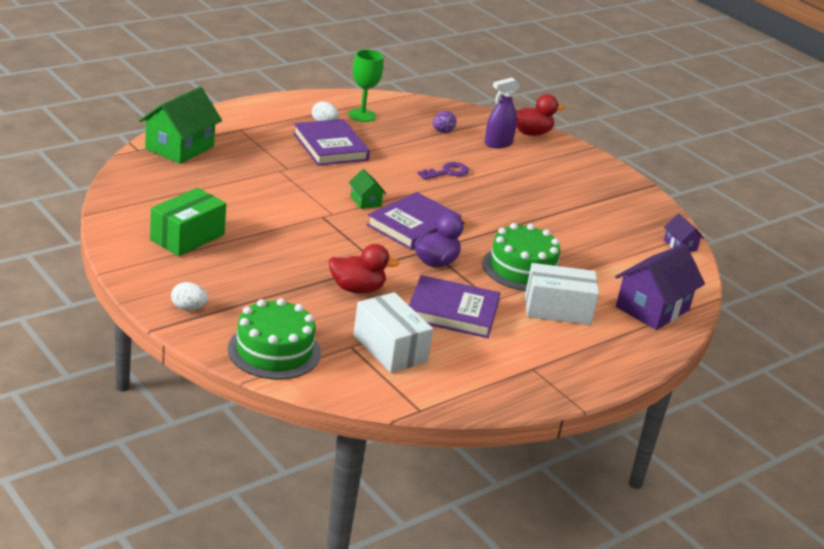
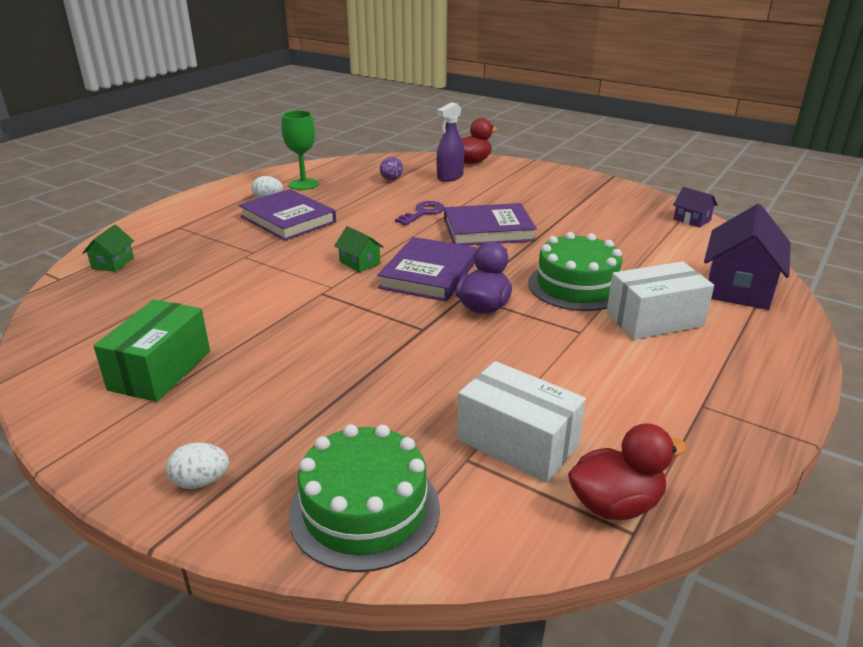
camera: 15 degrees left, 0 degrees up
(179, 148) = (113, 263): green house -> green house, size x0.49
(357, 289) = (418, 370): red duck -> red duck (615, 504)
(452, 311) = (550, 361): purple book -> purple book (488, 230)

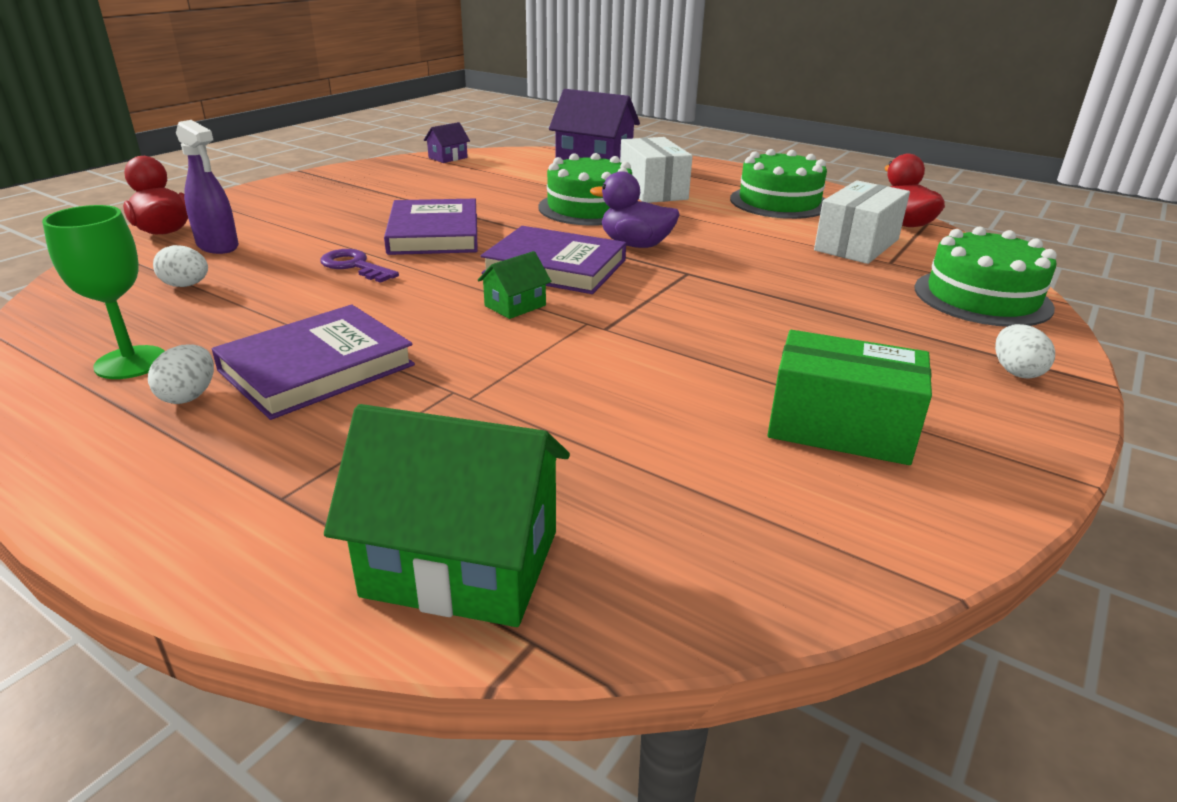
camera: 90 degrees left, 0 degrees up
(113, 263) = (462, 563): green house -> green house, size x2.05
(391, 179) = (186, 285): purple egg -> white egg
(659, 403) = (779, 202): none -> green cake

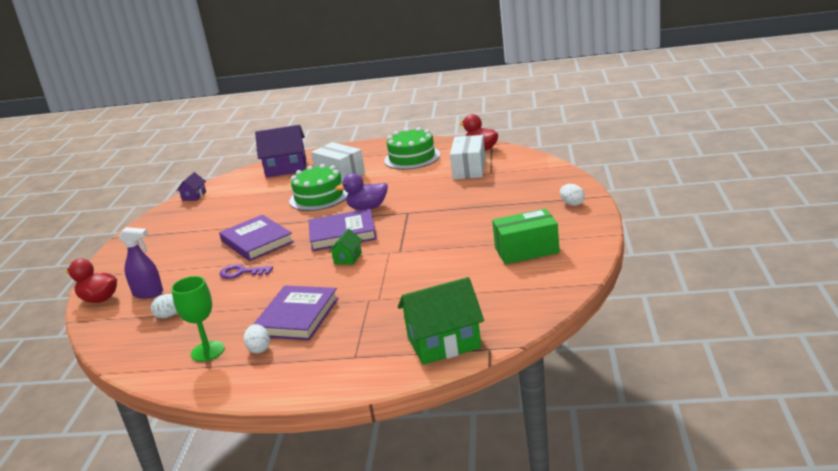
camera: 25 degrees left, 5 degrees down
(982, 297) = (540, 176): green cake -> none

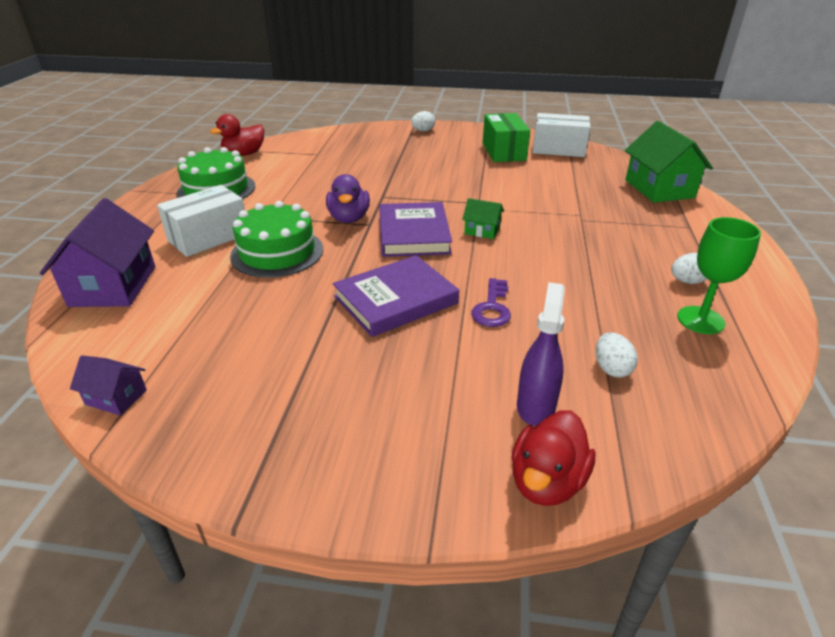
camera: 90 degrees left, 10 degrees up
(297, 317) = (616, 259): purple book -> none
(469, 169) = (294, 162): white box -> white box (558, 149)

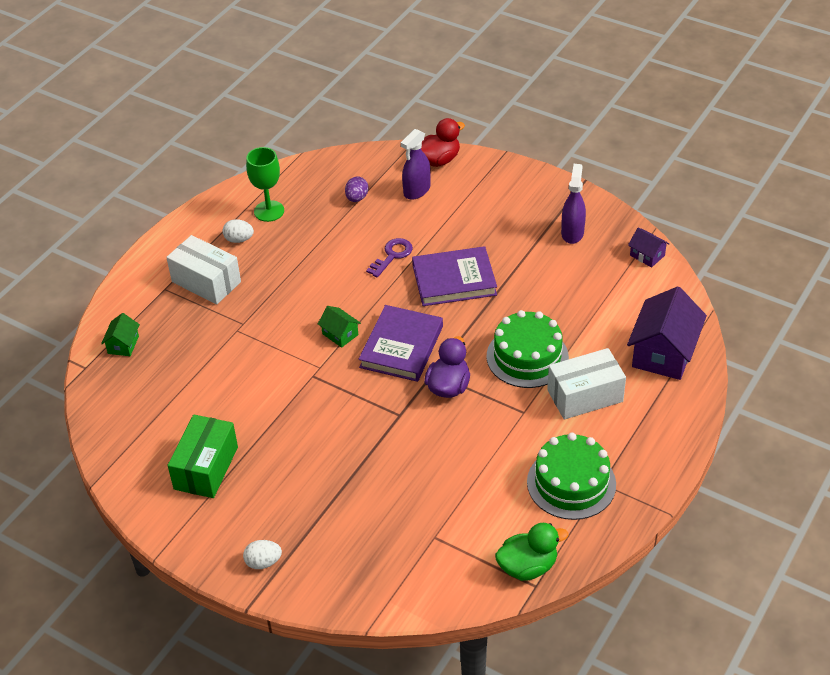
camera: 155 degrees left, 10 degrees up
(244, 154) = (527, 566): red duck -> green duck
(246, 402) = (572, 233): none -> purple spray bottle
(558, 149) = (138, 453): white box -> white box (206, 282)
(611, 368) = (357, 198): white egg -> purple egg
(659, 189) = (123, 345): green house -> green house, size x0.49

